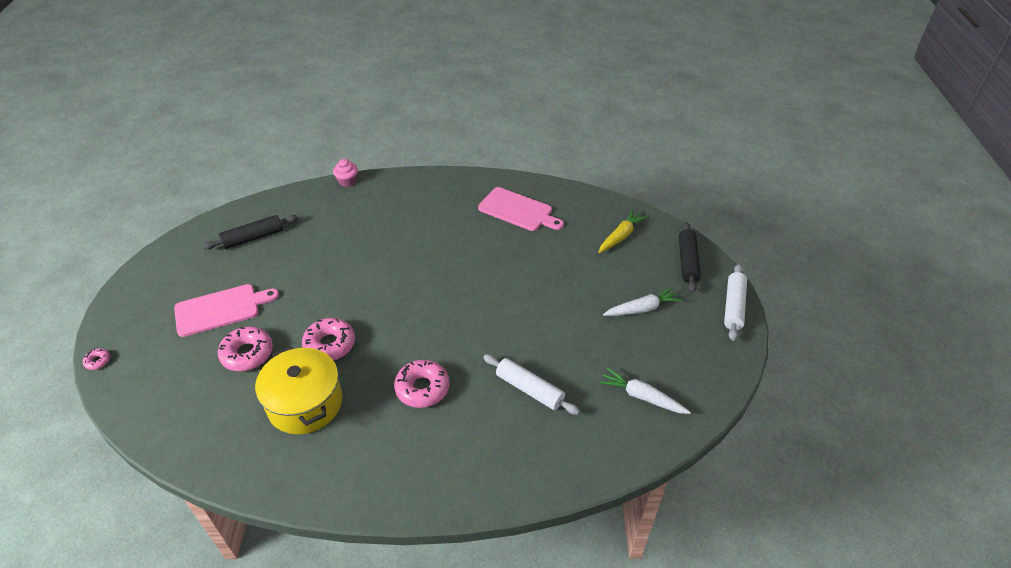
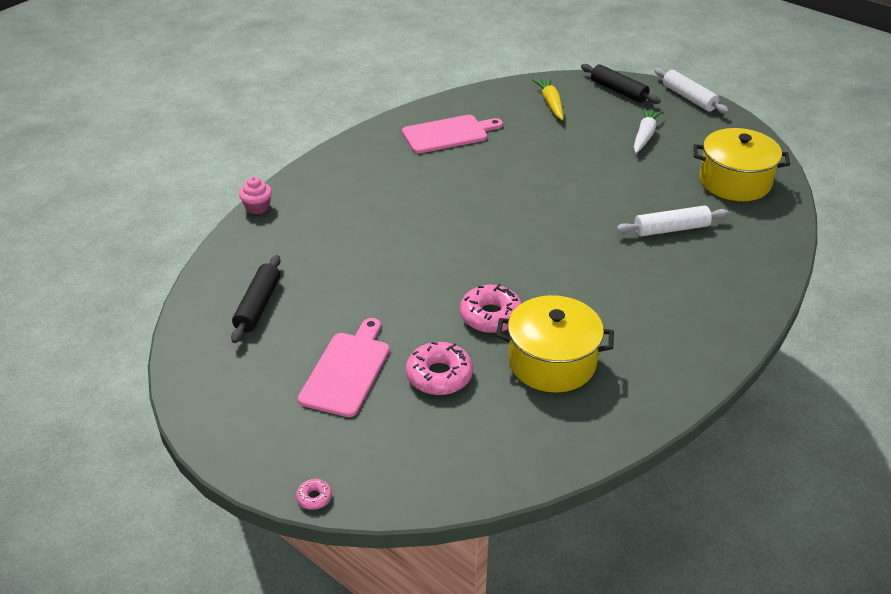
camera: 50 degrees left, 5 degrees down
(422, 388) = (609, 284): pink donut -> none
(642, 397) = (734, 181): white carrot -> yellow pot

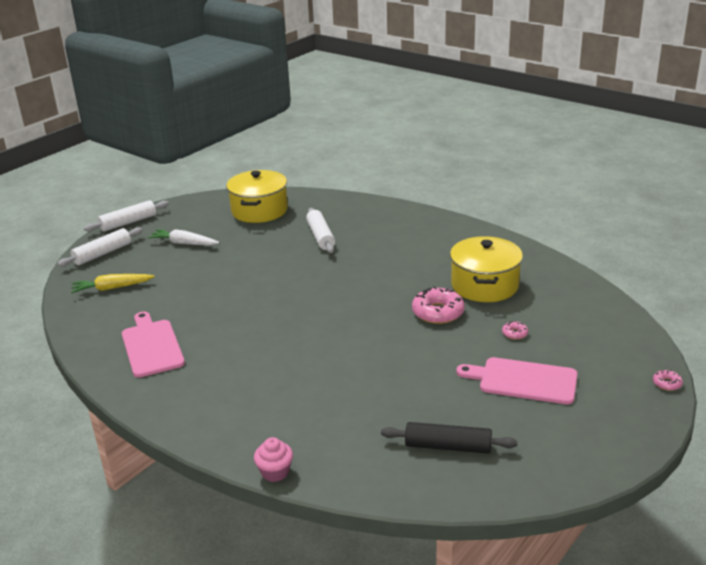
camera: 90 degrees left, 10 degrees down
(439, 375) = (514, 333): pink donut -> pink donut, size x0.47
(618, 91) = (102, 254): black rolling pin -> white rolling pin

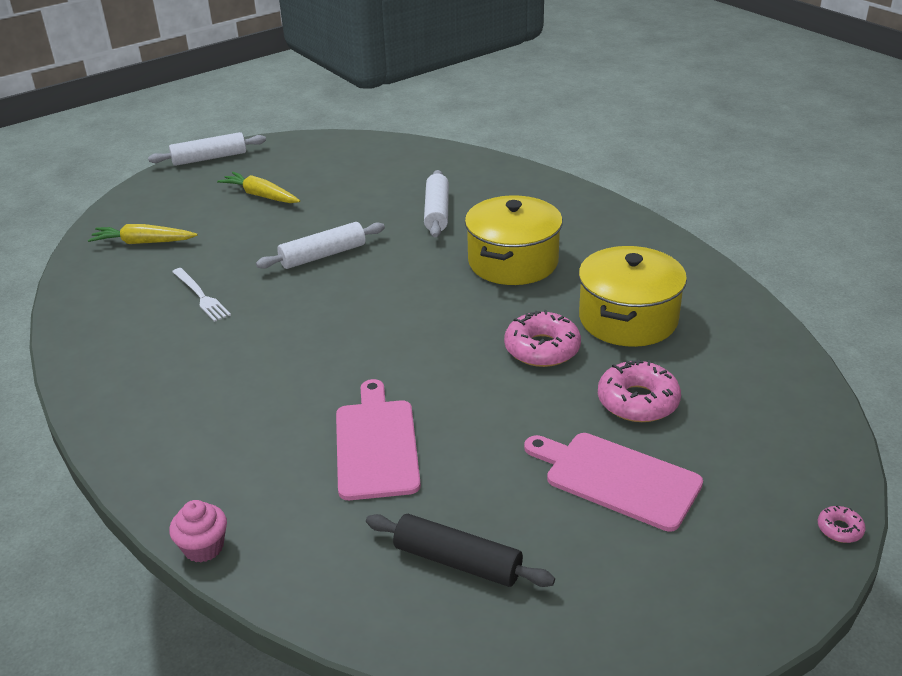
camera: 15 degrees right, 5 degrees up
(102, 254) = (157, 195): white rolling pin -> white rolling pin (323, 255)
(151, 346) = (147, 330): pink cutting board -> pink cutting board (376, 444)
(179, 317) = (201, 296): none -> white fork
(184, 243) = (261, 196): white carrot -> yellow carrot
(259, 210) = (377, 164): yellow pot -> yellow pot (513, 262)
(514, 333) = (638, 401): pink donut -> pink donut, size x2.12

